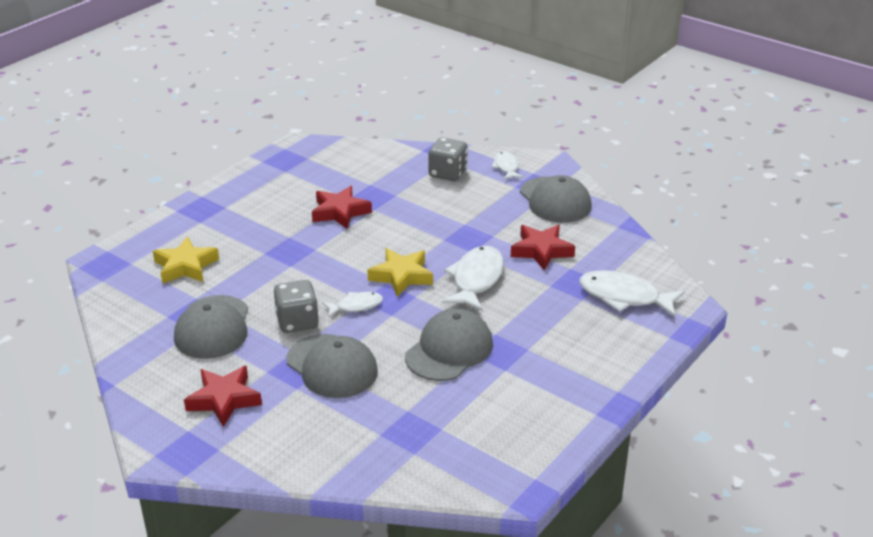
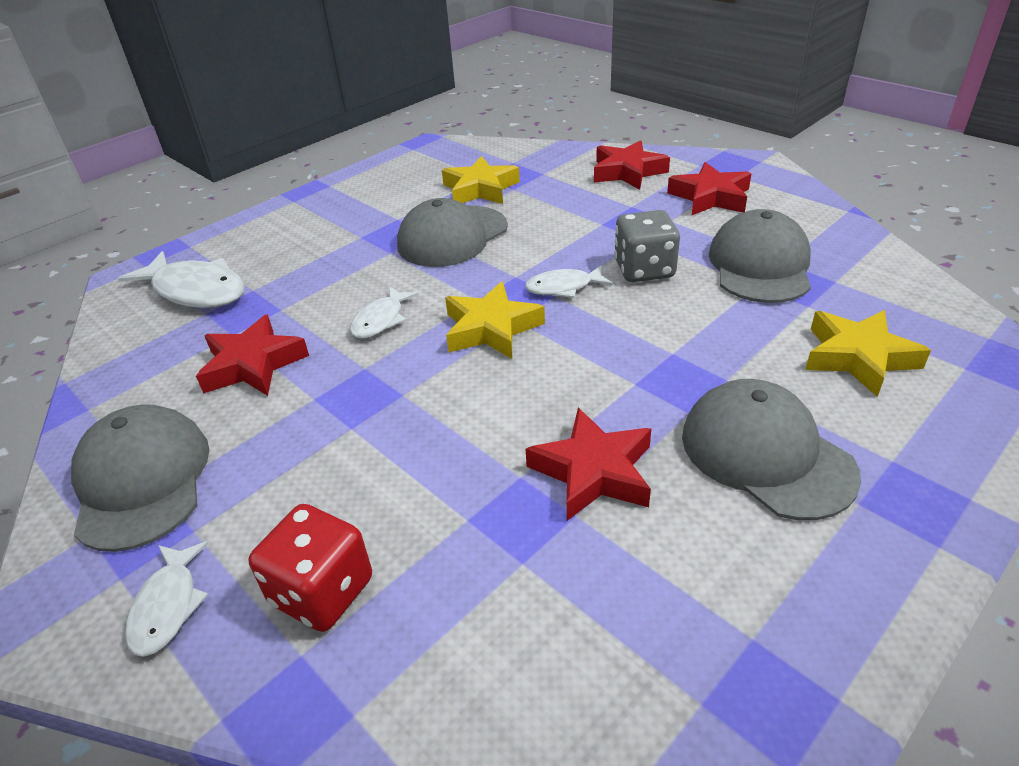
camera: 170 degrees left, 5 degrees up
(294, 436) = (627, 172): none -> red star
(332, 366) = (593, 223): grey cap -> grey cap (766, 454)
(439, 409) = (480, 189): none -> yellow star
(448, 173) = (322, 591): grey dice -> red dice
(476, 279) = (381, 320): white fish -> white fish, size x0.57

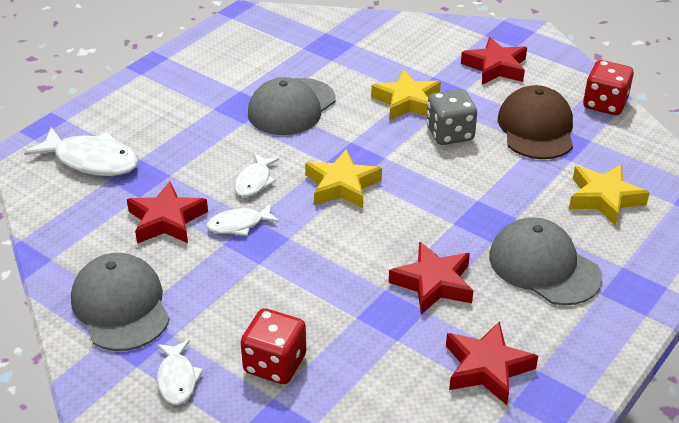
camera: 10 degrees left, 0 degrees up
(480, 189) = (304, 60): yellow star -> yellow star (407, 101)
(563, 287) = (390, 150): white fish -> white fish (239, 225)
(627, 172) = (425, 42): red star -> red star (487, 368)
(760, 265) = (536, 128): grey cap -> brown cap
(853, 239) = (604, 104): none -> red dice

